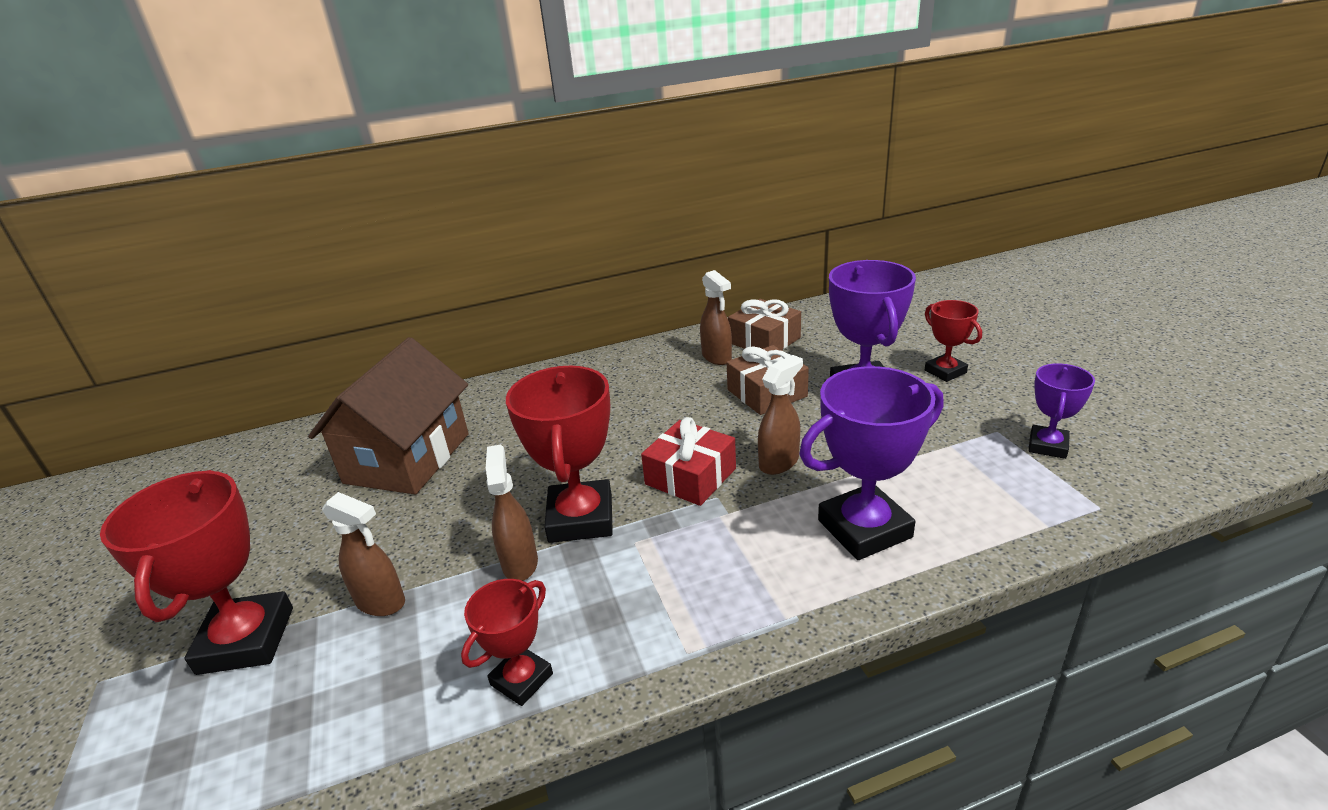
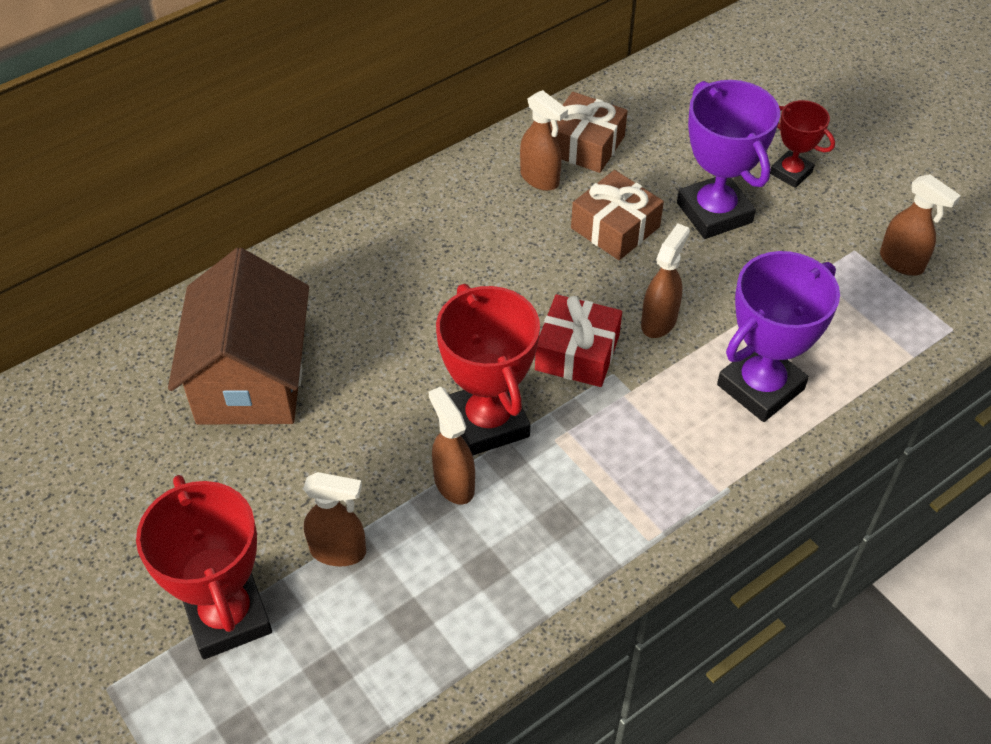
camera: 20 degrees left, 20 degrees up
(521, 679) = (518, 594): red trophy -> none
(1047, 446) = (902, 262): purple trophy -> brown spray bottle

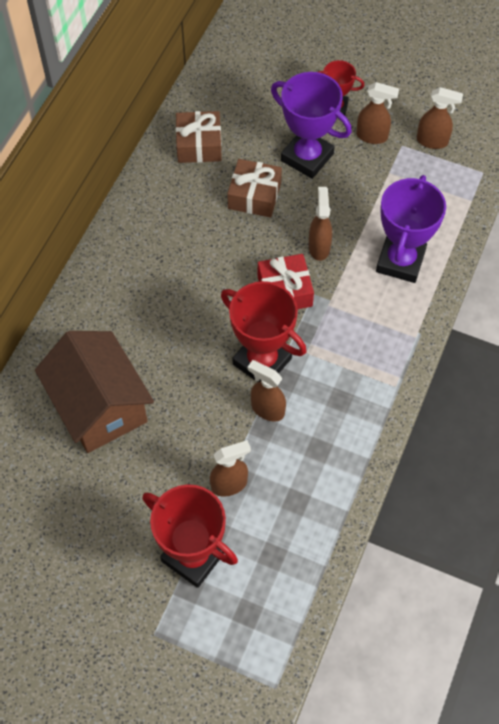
camera: 30 degrees left, 10 degrees up
(540, 179) = (186, 182): brown spray bottle -> brown spray bottle (372, 136)

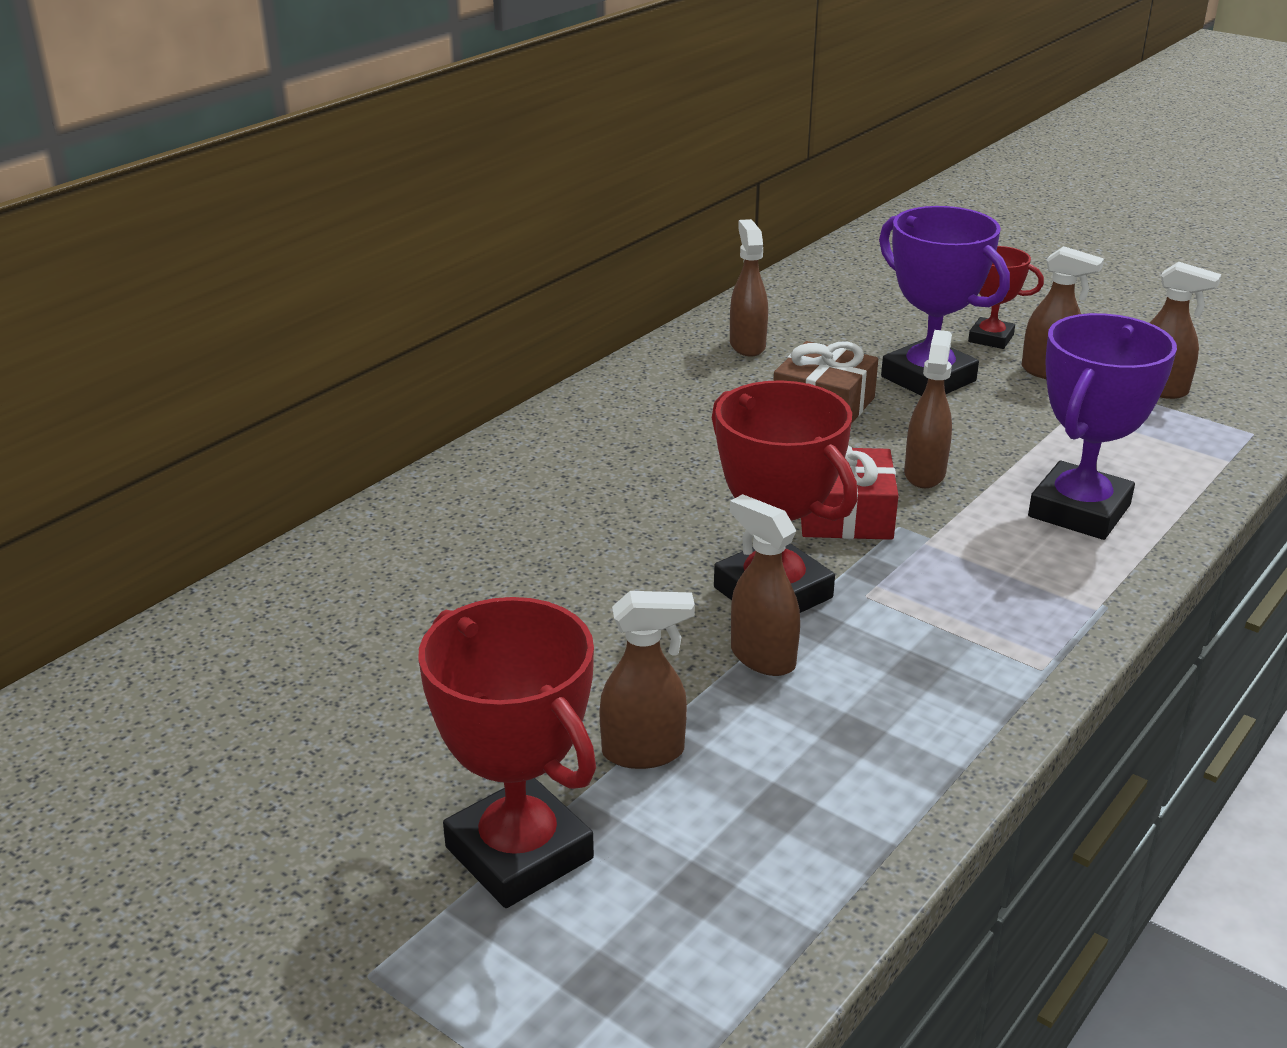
camera: 15 degrees right, 30 degrees down
(99, 406) = (436, 600): brown house -> none
(199, 145) = (747, 345): brown gift -> brown spray bottle

